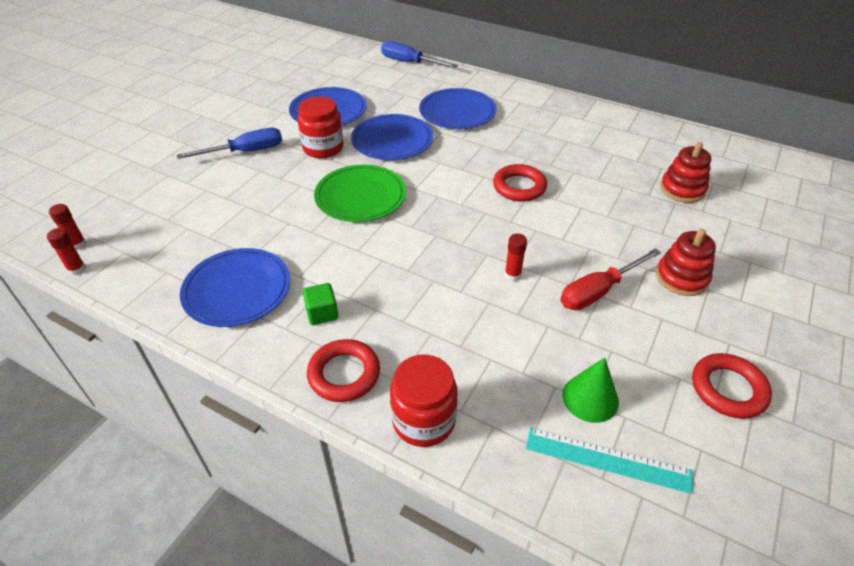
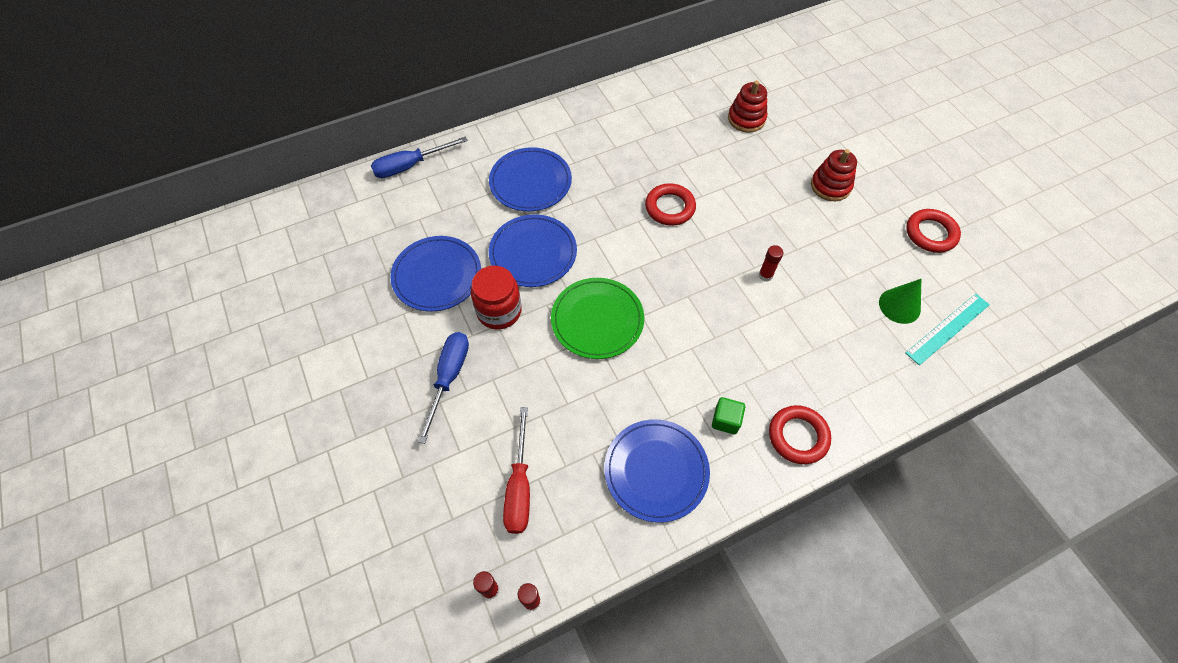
camera: 55 degrees left, 15 degrees up
(423, 420) = (867, 409): red jar -> none
(598, 291) = (813, 238): red screwdriver -> red screwdriver (519, 487)

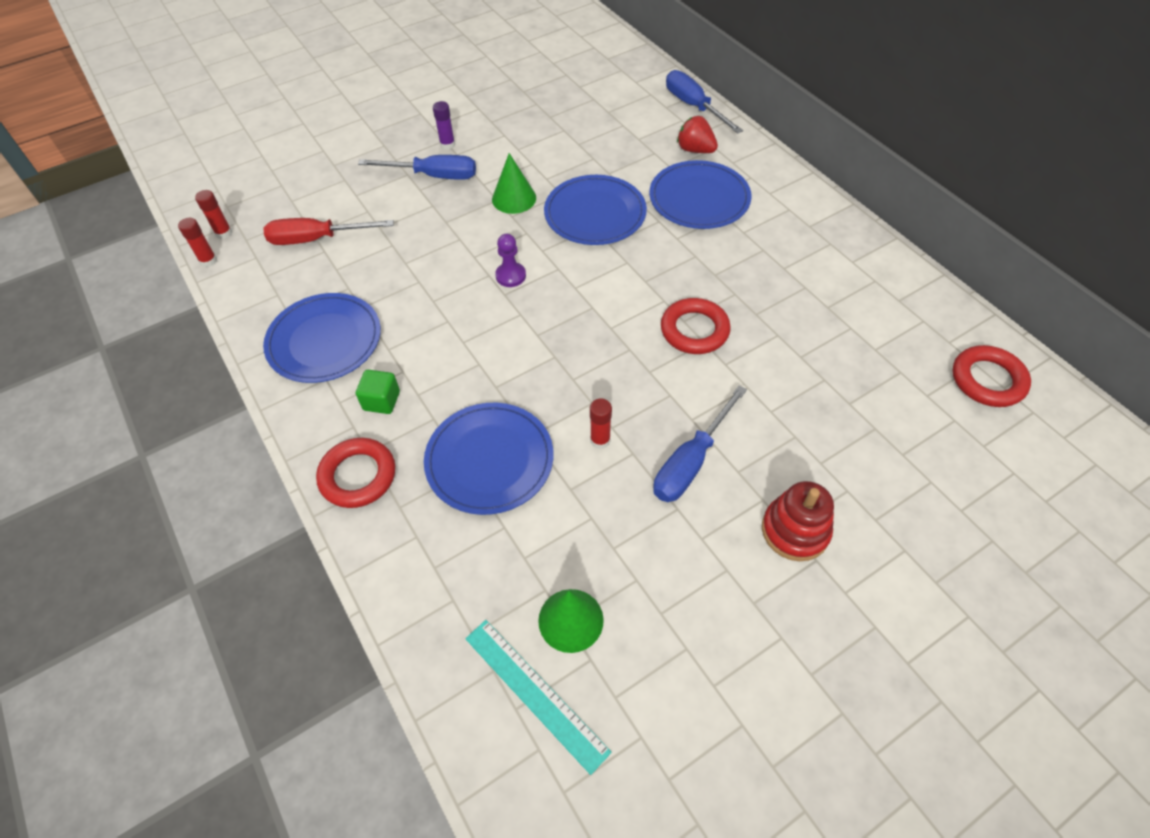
camera: 85 degrees right, 5 degrees down
(403, 364) = (447, 145): none -> purple glue stick
(437, 275) = (552, 149): blue plate -> blue plate (489, 460)
(469, 174) = (695, 150): none -> red strawberry
(499, 311) = (514, 198): red jar -> green cone
(597, 320) = (510, 276): green plate -> purple pawn
(746, 119) = (901, 413): red stacking toy -> none
(782, 227) = (691, 462): none -> blue screwdriver
(930, 233) = (731, 688): red ring -> red ring (987, 380)

